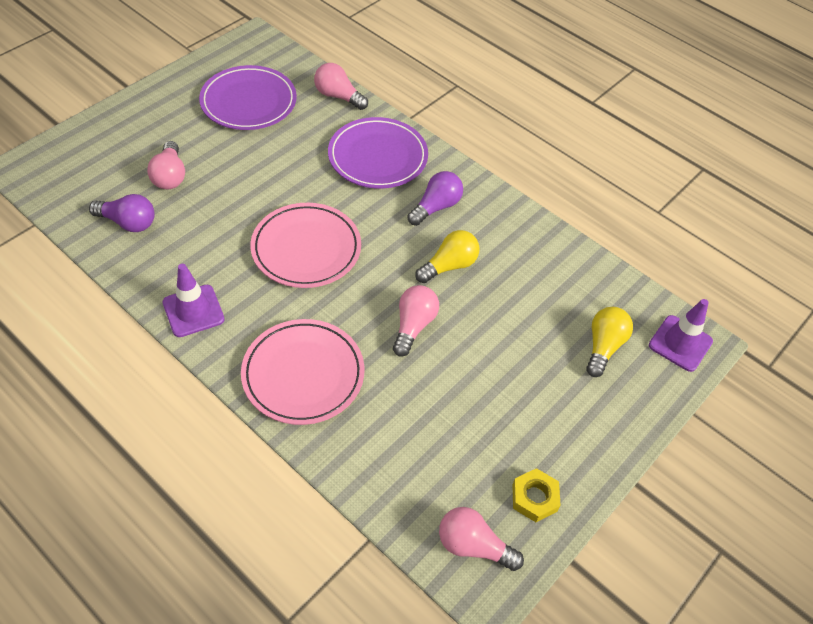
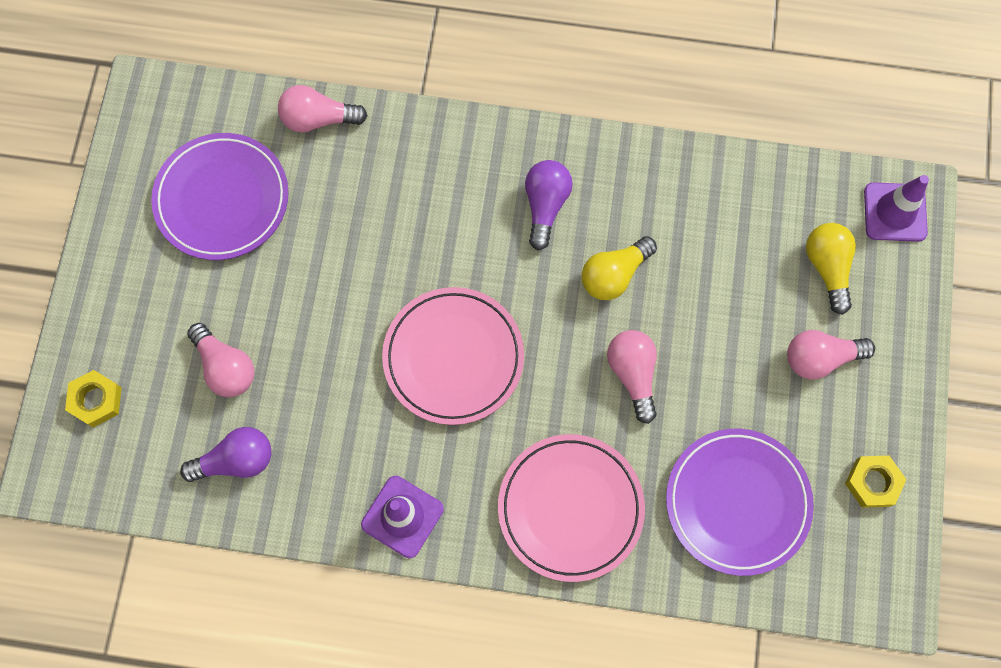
camera: 30 degrees left, 20 degrees up
(85, 150) = (96, 400): none -> yellow nut
(378, 157) = (432, 179): purple plate -> purple plate (737, 502)
(449, 266) = (614, 275): yellow light bulb -> yellow light bulb turned 150 degrees counterclockwise
(473, 546) = (853, 569): pink light bulb -> pink light bulb (820, 358)

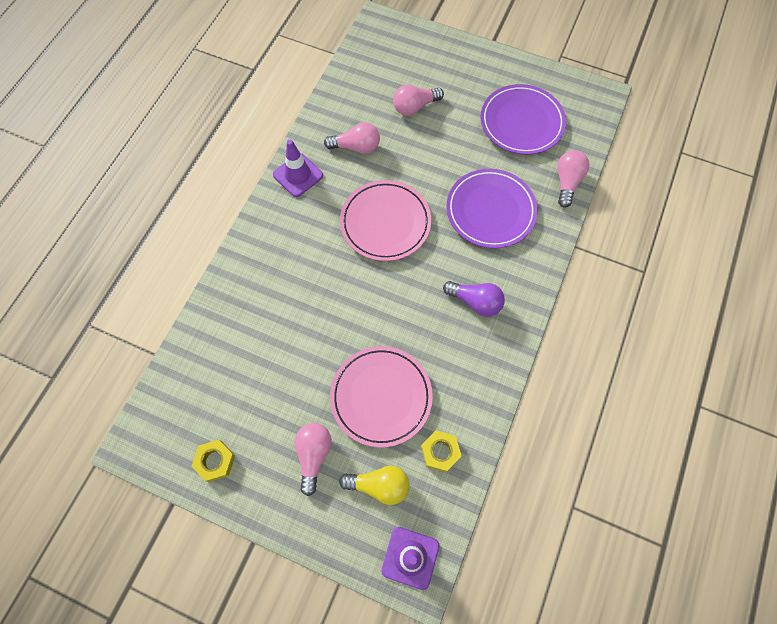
camera: 105 degrees right, 5 degrees down
(96, 400) = (413, 47): yellow nut -> yellow nut (440, 452)
(236, 460) = (358, 103): purple light bulb -> none
(570, 508) = (270, 264): pink plate -> pink plate (381, 397)
(614, 275) = (414, 332): yellow light bulb -> none
(633, 374) = (341, 324): pink light bulb -> pink light bulb (356, 147)
(737, 502) = (236, 365): purple plate -> purple plate (490, 210)

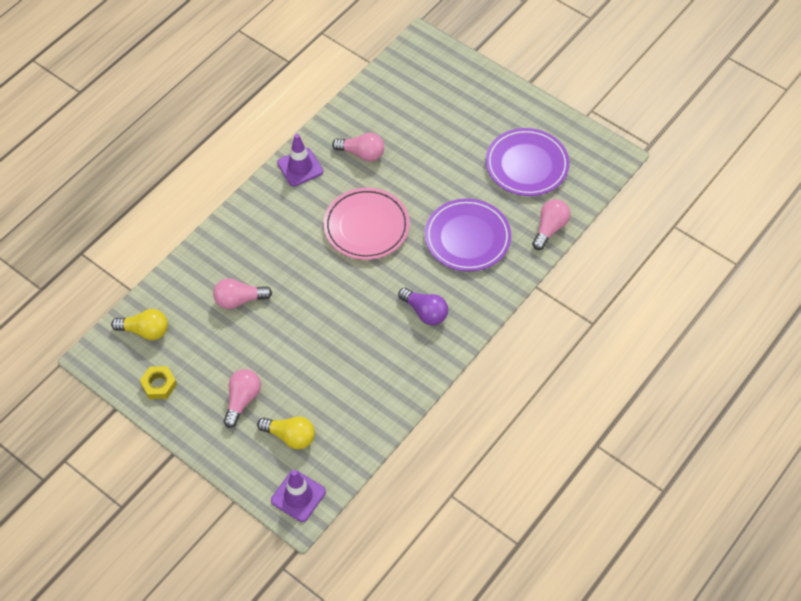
camera: 15 degrees right, 10 degrees down
(182, 399) = (145, 331): none -> yellow light bulb
(381, 397) = (314, 369): pink plate -> none
(415, 107) = (429, 129): pink light bulb -> pink light bulb (239, 300)
(440, 452) = (351, 424): yellow nut -> none

